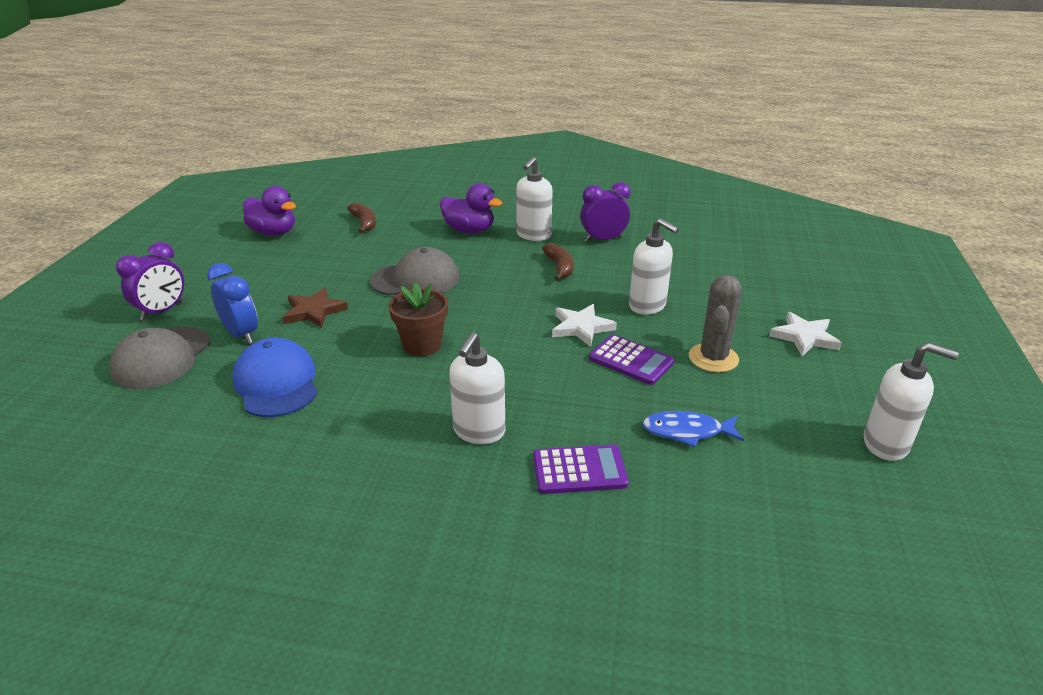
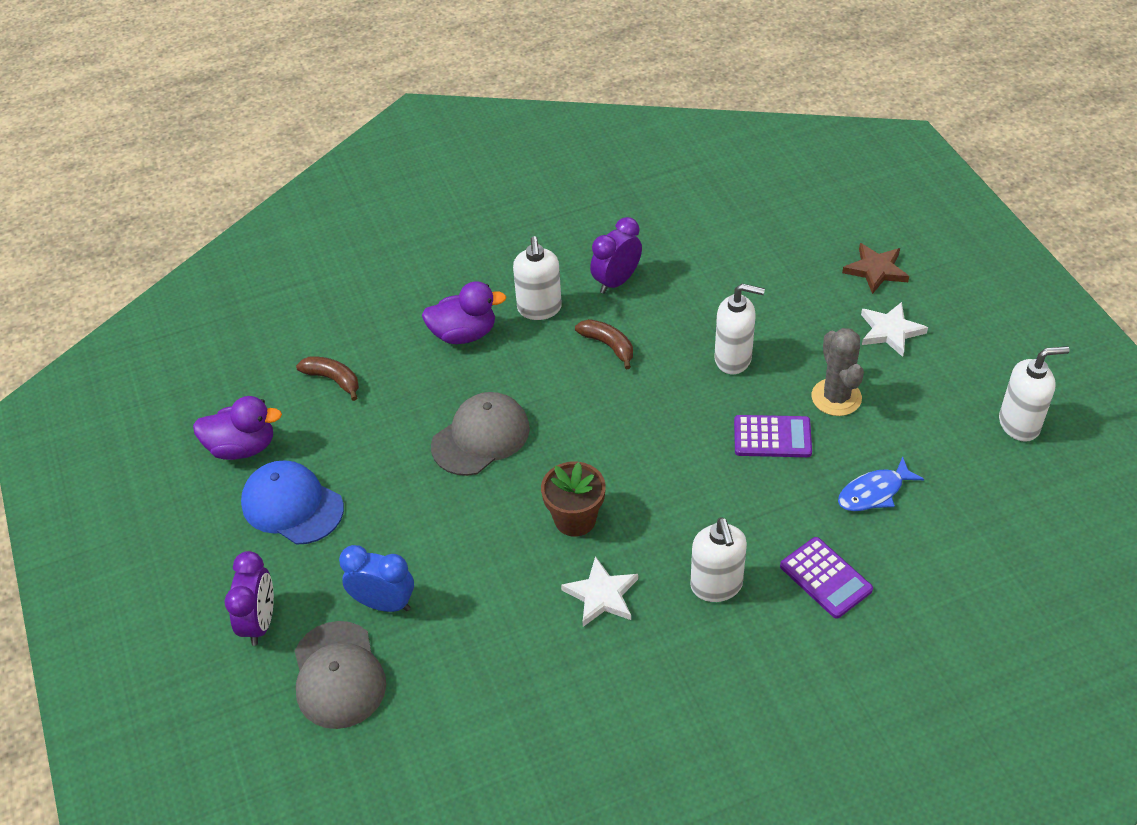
camera: 30 degrees left, 15 degrees up
(276, 383) = (488, 638): blue cap -> blue cap (292, 505)
(314, 311) = (423, 534): brown star -> brown star (876, 270)
(579, 470) = (825, 578): purple calculator -> purple calculator turned 90 degrees clockwise
(581, 327) = (698, 419): white star -> white star (601, 595)

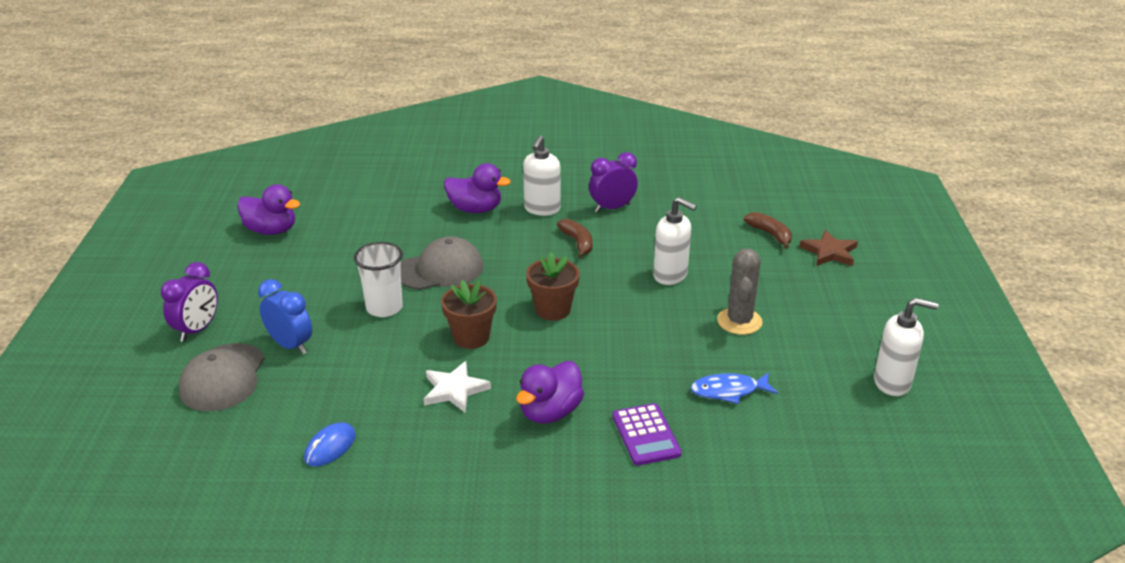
camera: 20 degrees right, 15 degrees down
(292, 505) = (276, 271): blue cap -> none
(333, 379) = (363, 210): brown banana -> brown banana (770, 234)
(453, 513) = (384, 308): none -> white cup
(520, 718) = (330, 447): none -> blue mouse
(638, 450) = (553, 310): none -> brown flower pot
(716, 586) = (550, 412): white soap dispenser -> purple duck
(772, 437) = (667, 331): purple calculator -> none
(890, 331) = (816, 292): white star -> none

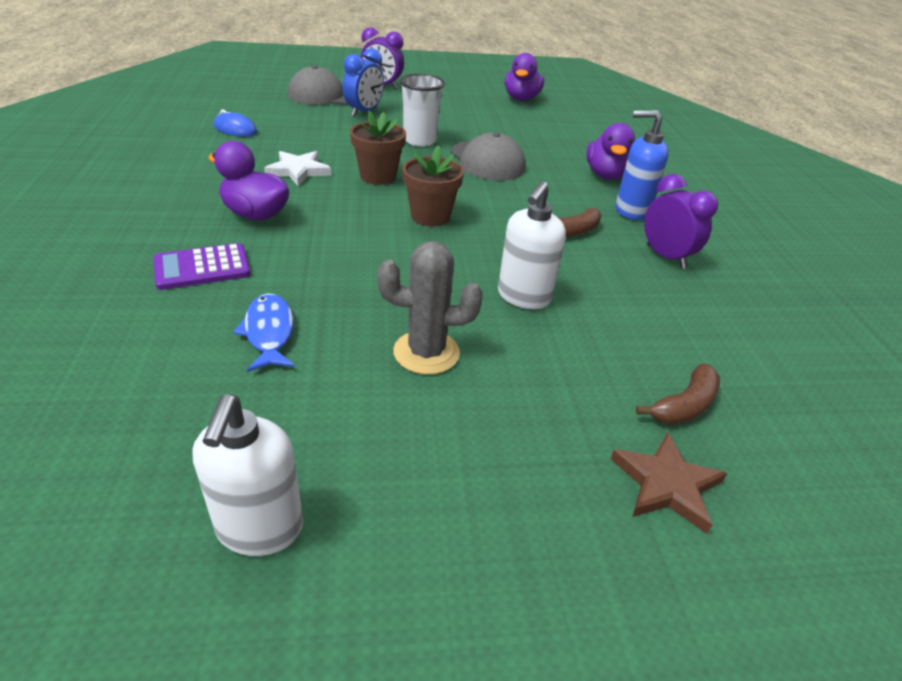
camera: 80 degrees right, 5 degrees up
(542, 209) = (631, 211): white soap dispenser -> blue soap dispenser

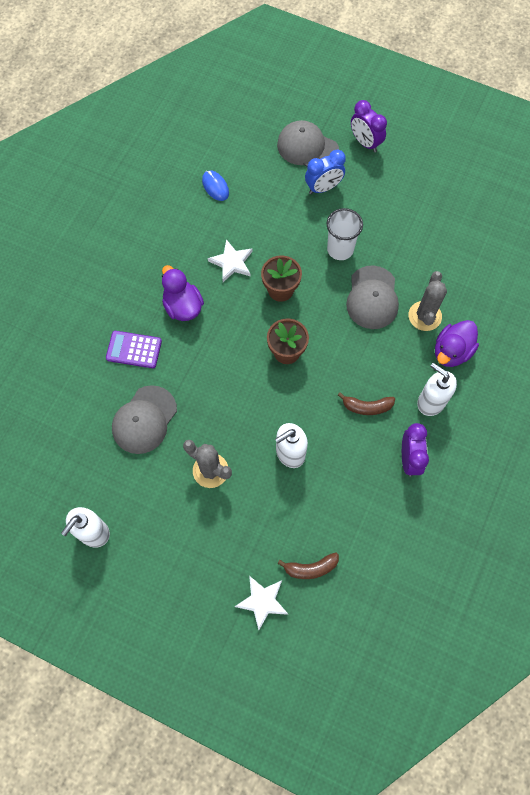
camera: 35 degrees right, 30 degrees up
(269, 333) = (144, 420): blue fish -> grey cap
(521, 99) = (476, 205): purple duck -> none
(553, 161) = (424, 316): none -> grey cactus
(631, 211) = (431, 402): blue soap dispenser -> white soap dispenser
(666, 485) = (262, 601): brown star -> white star

